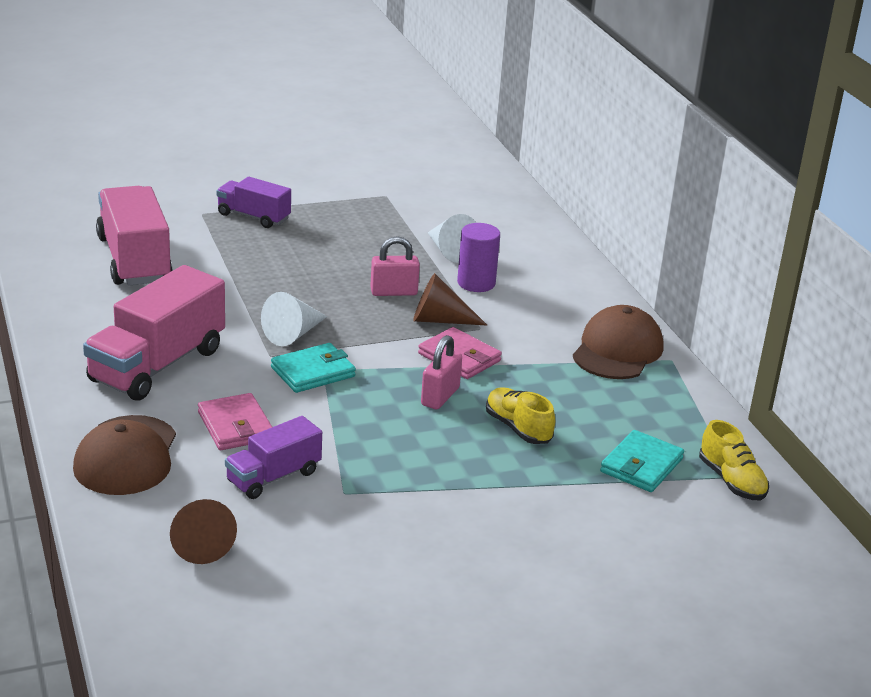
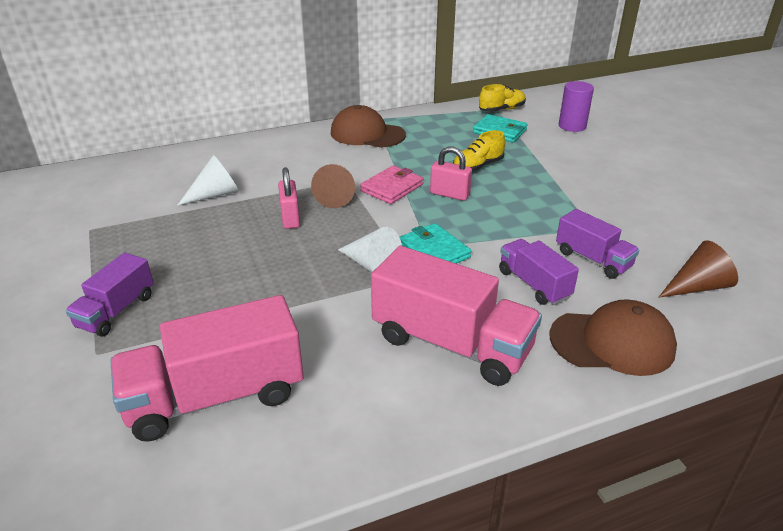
camera: 90 degrees left, 5 degrees up
(235, 426) = (534, 284): pink wallet -> purple truck
(476, 283) = (273, 182): purple cylinder -> purple cylinder (572, 126)

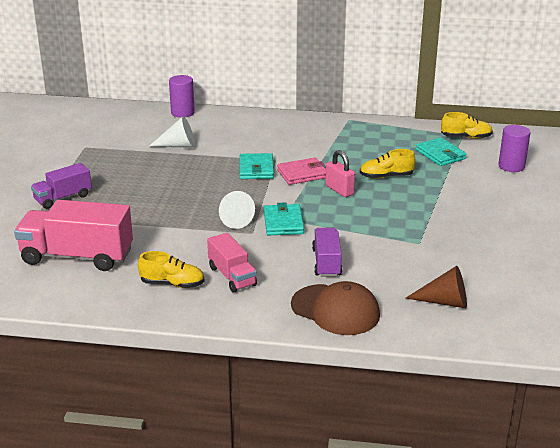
camera: 30 degrees right, 5 degrees down
(184, 155) = (182, 113): none -> purple cylinder
(290, 218) = (211, 175): pink padlock -> none
(336, 196) = (256, 169): brown cone -> turquoise wallet
(367, 134) = (329, 130): brown cap -> none
(390, 386) = (172, 284): none -> yellow shoe
(451, 344) = (232, 276): pink truck -> pink truck, size x0.57
(593, 259) = (390, 262): purple truck -> none

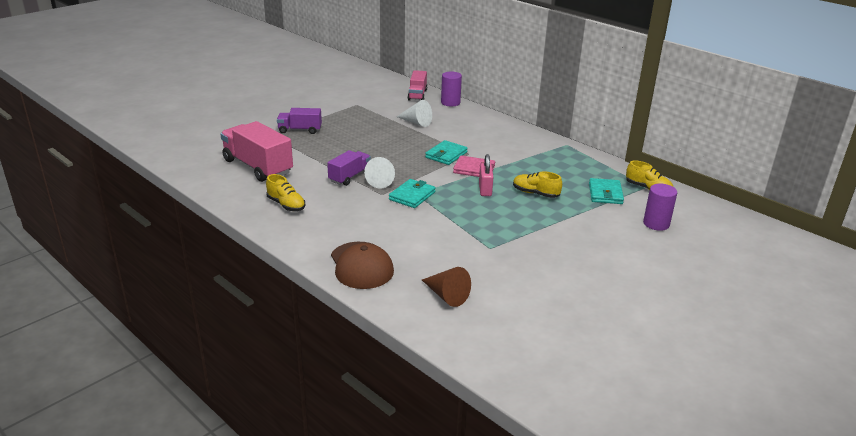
camera: 35 degrees right, 0 degrees up
(232, 276) = (328, 215): pink truck -> pink truck (417, 95)
(326, 263) = (402, 233): purple truck -> purple truck (350, 176)

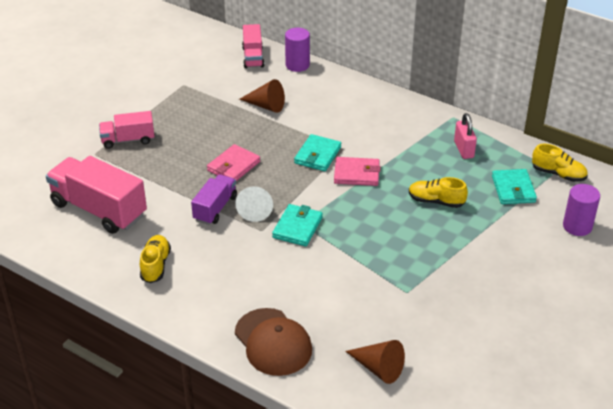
camera: 10 degrees left, 10 degrees up
(286, 205) = (155, 265): yellow shoe -> yellow shoe turned 120 degrees counterclockwise
(300, 130) = (128, 140): purple truck -> pink truck
(375, 154) = (233, 166): none -> pink wallet
(416, 122) = (266, 106): white cone -> brown cone
(485, 190) = (378, 204): pink padlock -> pink padlock (463, 149)

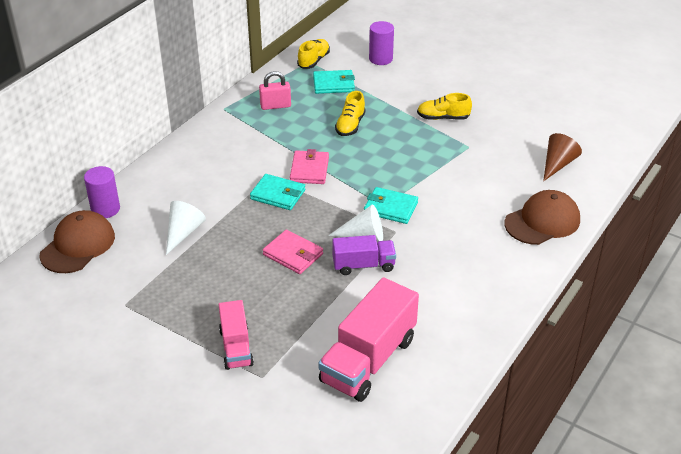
camera: 90 degrees left, 0 degrees up
(155, 265) = (455, 305): yellow shoe -> yellow shoe (443, 118)
(215, 208) = (363, 265): purple truck -> purple truck turned 150 degrees clockwise
(253, 57) = (78, 245): pink truck -> brown cap
(266, 106) = (183, 232): brown cone -> white cone

